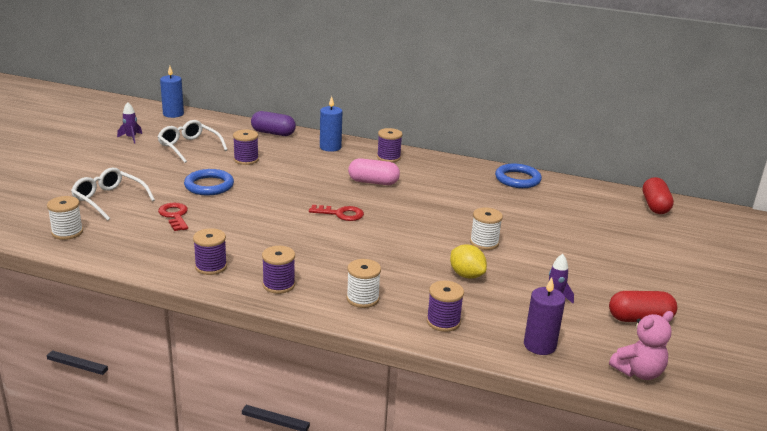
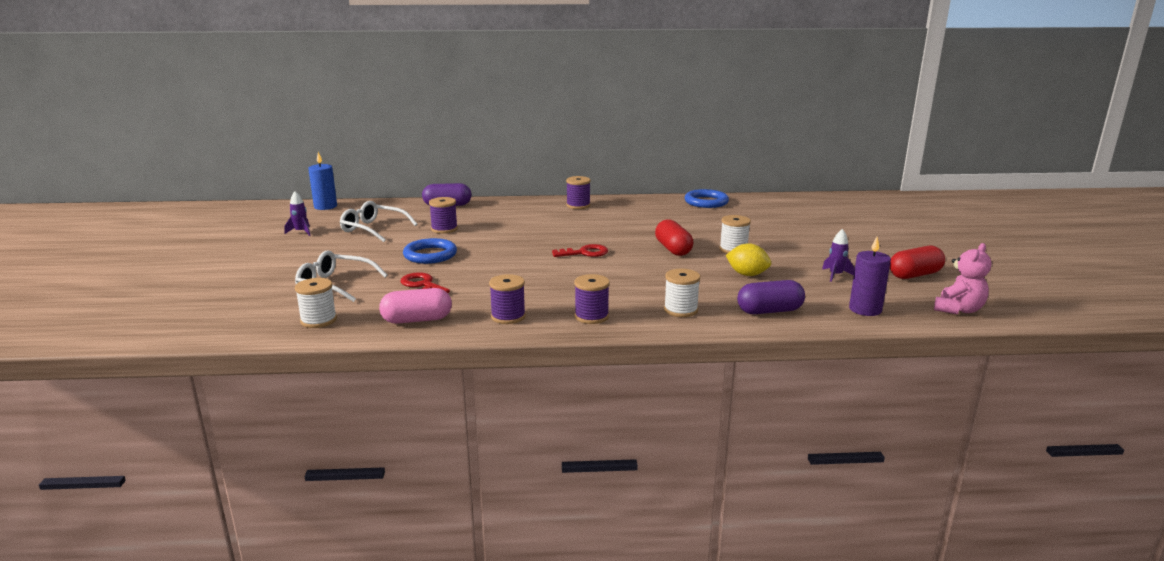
camera: 20 degrees left, 5 degrees down
(330, 147) = (515, 207): blue candle -> none
(373, 182) = (586, 225): pink capsule -> pink capsule (417, 320)
(443, 322) = (769, 311): purple spool -> purple capsule
(655, 206) = (832, 201): red capsule -> red capsule (673, 249)

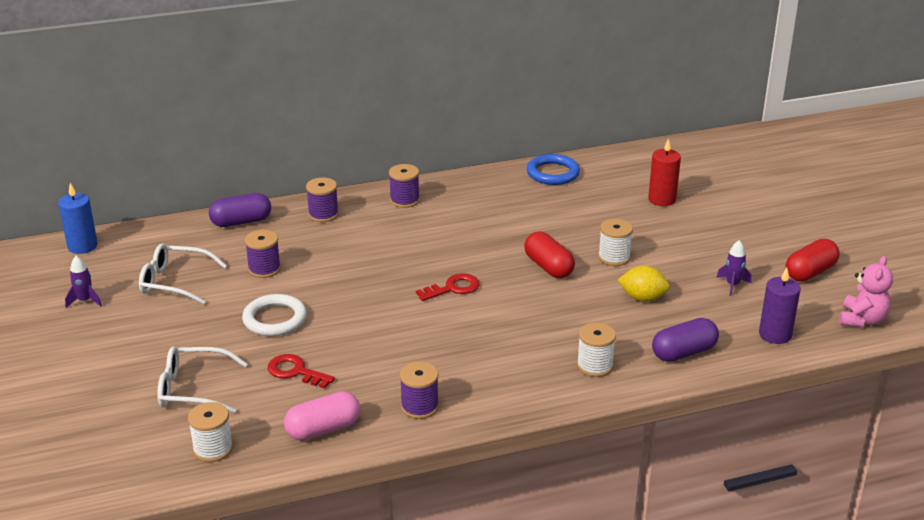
camera: 15 degrees left, 10 degrees up
(430, 255) = (275, 319): blue ring -> white ring
(591, 316) = (507, 391): purple spool -> purple spool (323, 214)
(792, 222) = (662, 199): none -> red candle

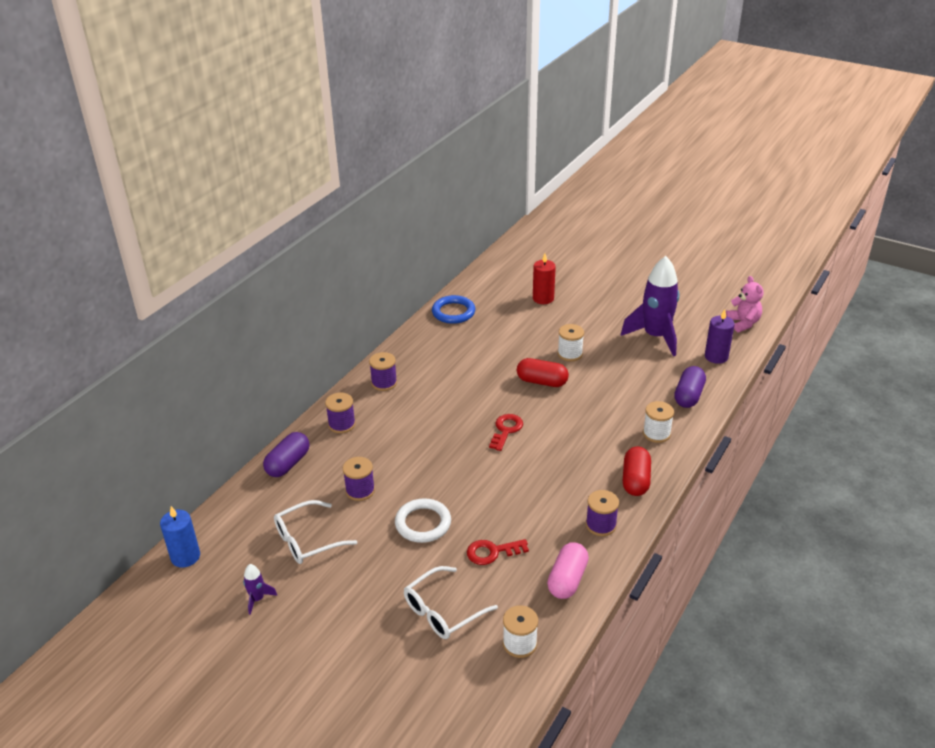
camera: 40 degrees left, 5 degrees up
(642, 298) = (621, 372): yellow lemon -> none
(732, 285) = (655, 337): purple rocket -> purple rocket, size x2.39
(810, 272) = (682, 306): red capsule -> red capsule (635, 480)

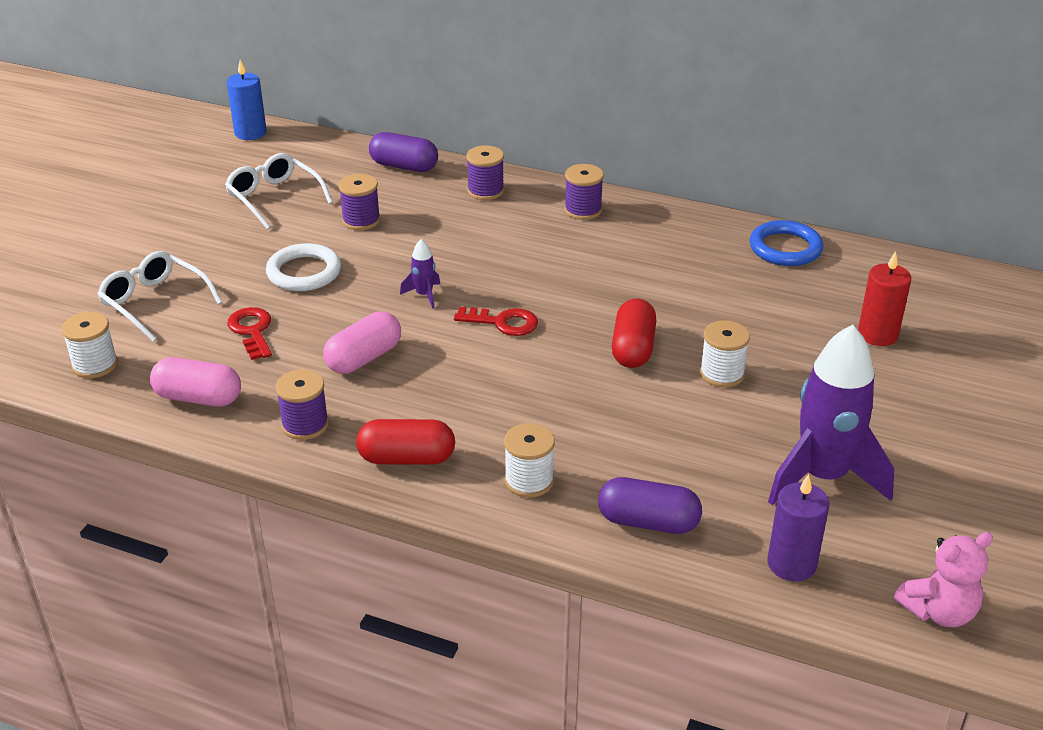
camera: 80 degrees right, 0 degrees up
(257, 599) = (186, 182): purple rocket -> purple rocket (424, 295)
(534, 495) = (364, 358): none -> pink capsule

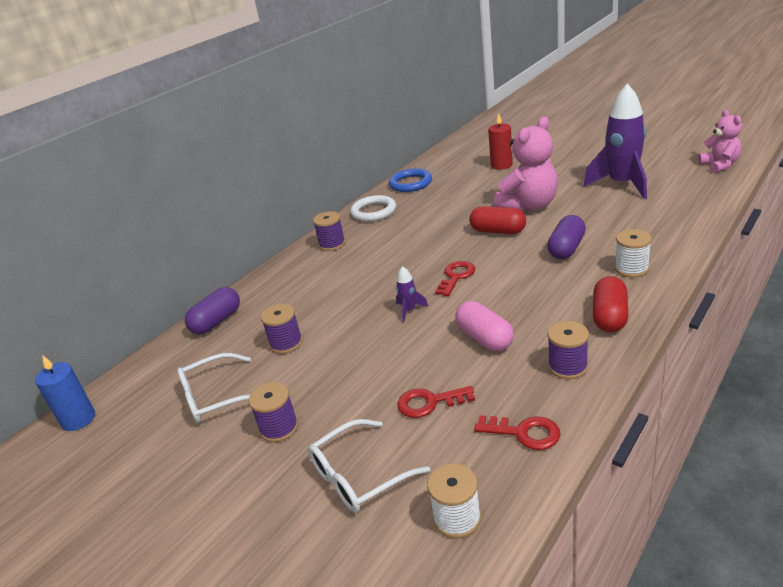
camera: 70 degrees left, 5 degrees down
(198, 398) = (524, 433): pink capsule -> red key
(304, 272) = (350, 374): white ring -> white ring (373, 212)
(485, 191) = (281, 283): purple spool -> purple spool (279, 428)
(648, 522) = (666, 231): purple capsule -> purple capsule (566, 248)
(722, 374) = (529, 206): white spool -> pink teddy bear
(791, 564) = (693, 195): purple candle -> none

